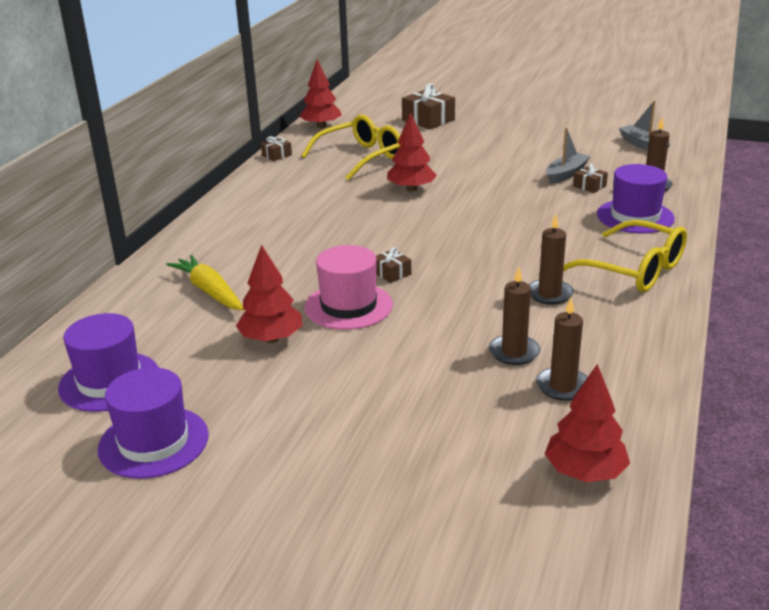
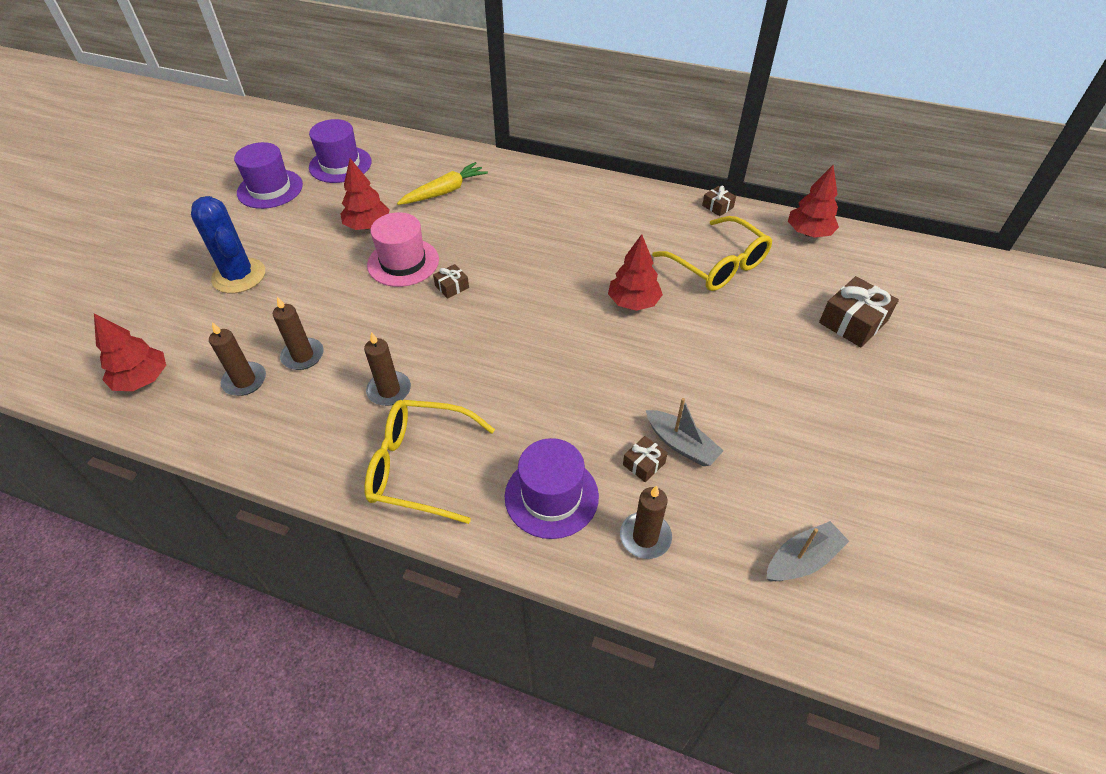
camera: 90 degrees right, 20 degrees up
(371, 430) = (239, 276): none -> blue cactus
(632, 270) = (421, 466): yellow glasses -> yellow glasses turned 60 degrees clockwise

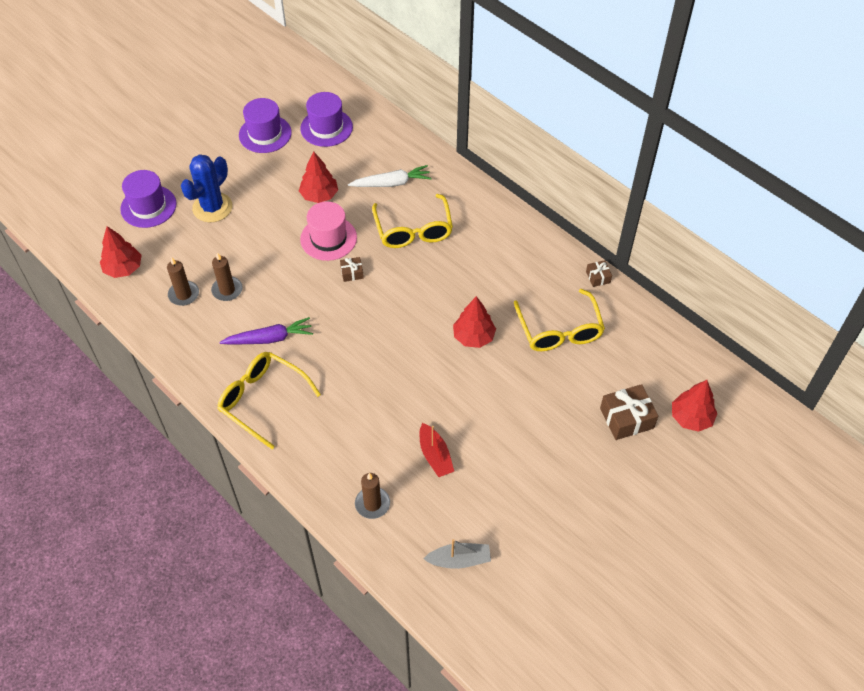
camera: 25 degrees right, 5 degrees up
(239, 276) = (212, 207): blue cactus -> blue cactus turned 45 degrees clockwise
(389, 390) = (269, 338): brown candle -> purple carrot
(444, 191) = (391, 183): yellow carrot -> white carrot
(496, 225) = (413, 229): none -> yellow glasses
(551, 496) = (331, 454): purple hat -> purple hat (148, 206)
(644, 464) = (402, 458): brown gift -> none
(681, 444) = (435, 456): grey boat -> red boat
(808, 233) = (654, 330): red tree -> red tree (691, 418)

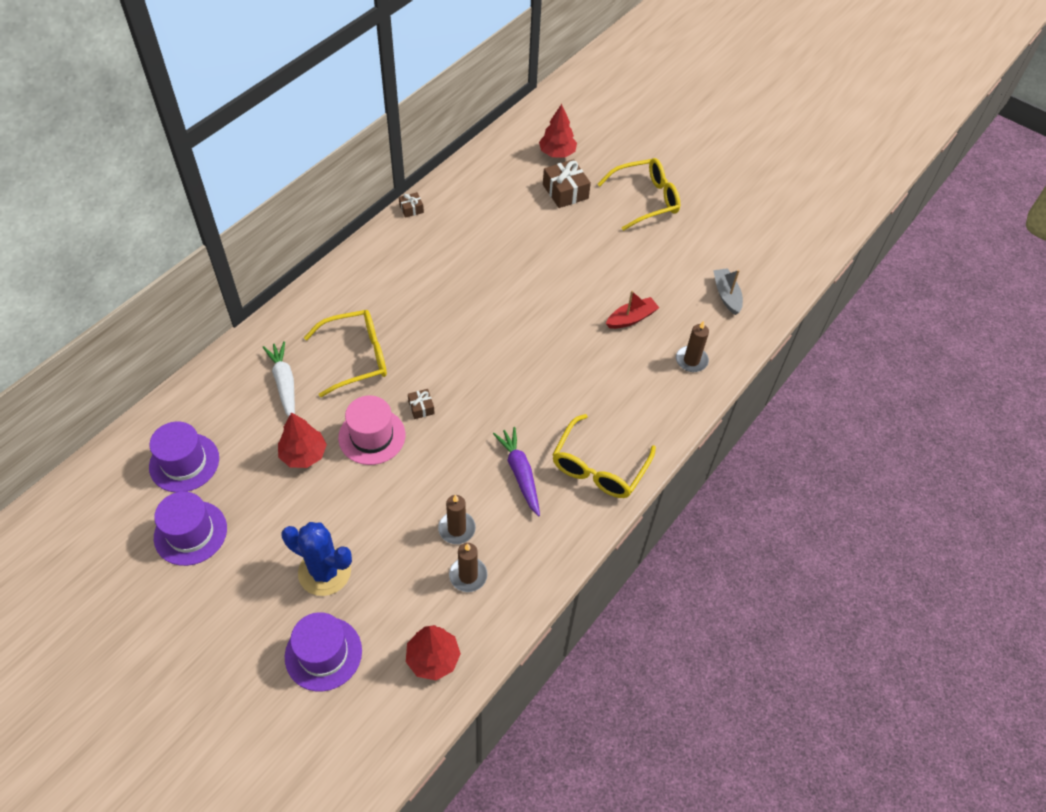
camera: 100 degrees left, 0 degrees up
(473, 337) = (494, 298): red tree -> none
(559, 329) = (477, 236): yellow glasses -> yellow glasses (645, 200)

